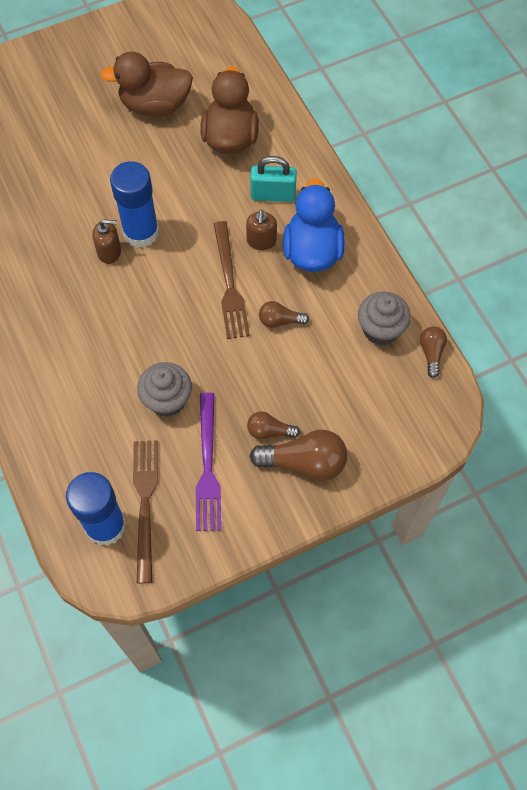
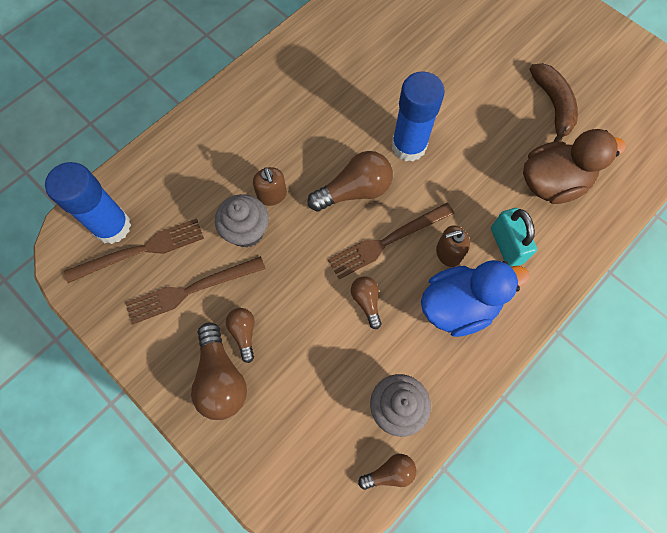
camera: 70 degrees right, 5 degrees up
(109, 252) = (377, 129): brown soap dispenser -> brown soap dispenser (272, 195)
(155, 105) = (553, 105): brown duck -> brown banana
(167, 293) = (354, 191): none -> brown light bulb
(207, 466) = (191, 290): purple fork -> brown fork

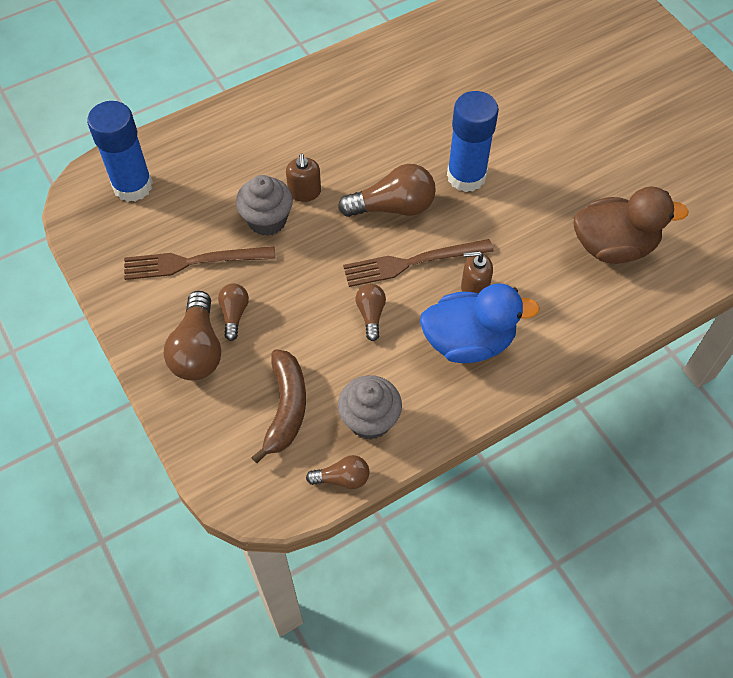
camera: 15 degrees right, 10 degrees down
(141, 250) = (154, 214): brown fork -> none
(506, 245) = (540, 295): turquoise padlock -> none
(553, 105) = (641, 170): brown banana -> brown banana (286, 408)

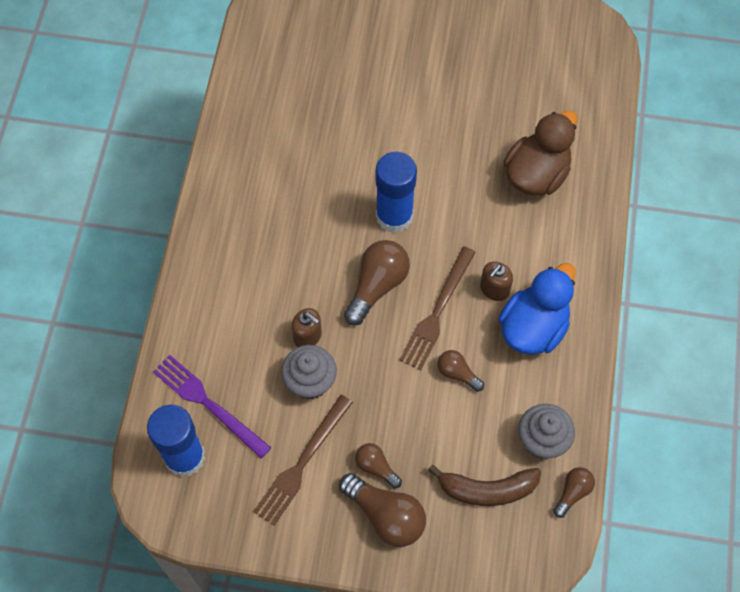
camera: 50 degrees left, 5 degrees up
(189, 170) = (208, 404): none -> purple fork
(286, 408) = (487, 489): brown banana -> brown banana turned 135 degrees clockwise

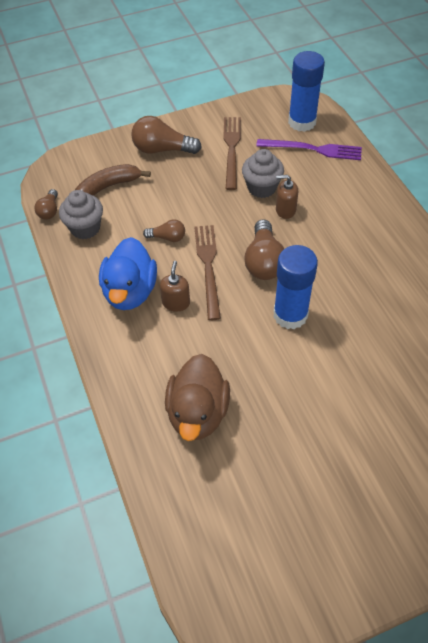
camera: 150 degrees right, 10 degrees down
(376, 467) = (185, 167): brown light bulb -> none

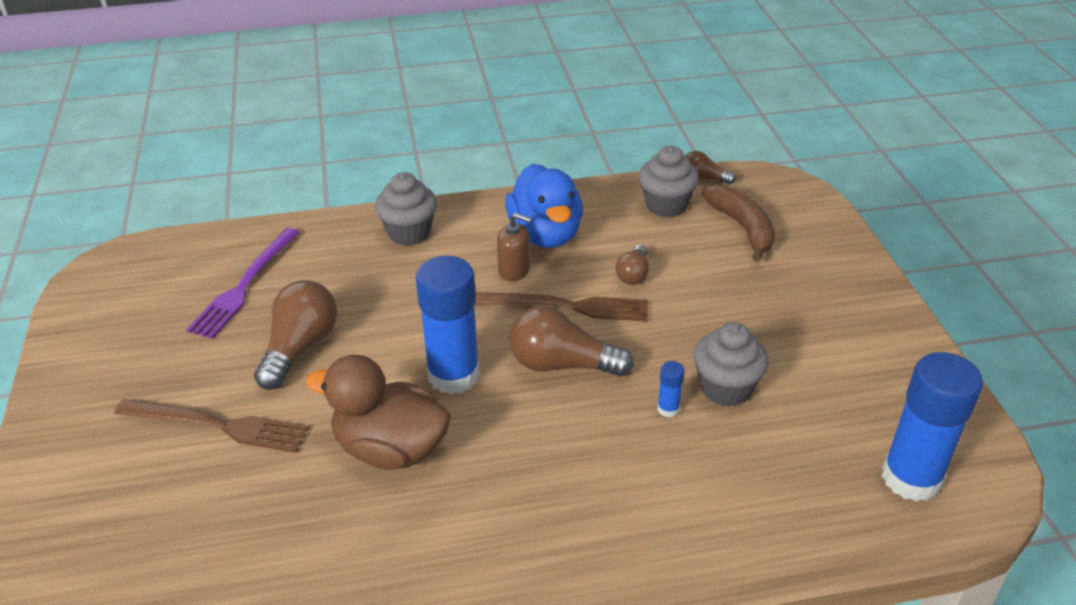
camera: 100 degrees right, 15 degrees down
(130, 292) = (545, 234): blue duck -> blue duck turned 120 degrees counterclockwise
(141, 381) = (409, 233): none -> grey cupcake
(162, 149) = (826, 287): brown light bulb -> brown light bulb (300, 348)
(198, 413) = (344, 271): brown duck -> brown duck (390, 449)
(232, 149) = (826, 366): brown fork -> brown fork (218, 425)
(285, 210) = (668, 409): brown soap dispenser -> blue glue stick
(313, 149) = (826, 478): purple fork -> purple fork (244, 285)

